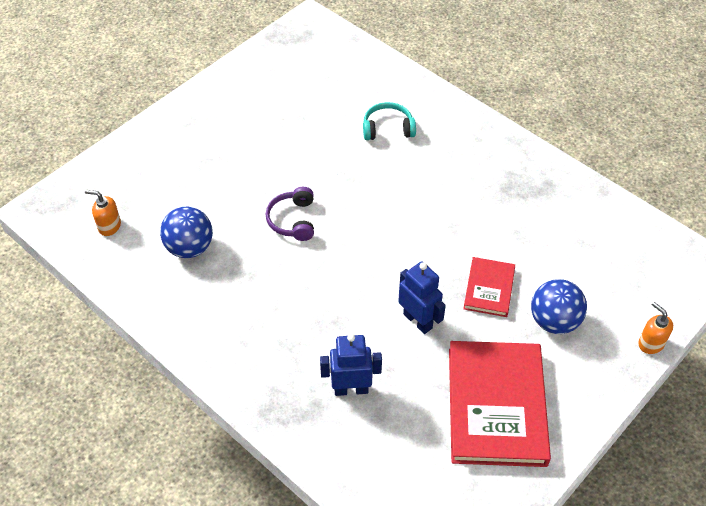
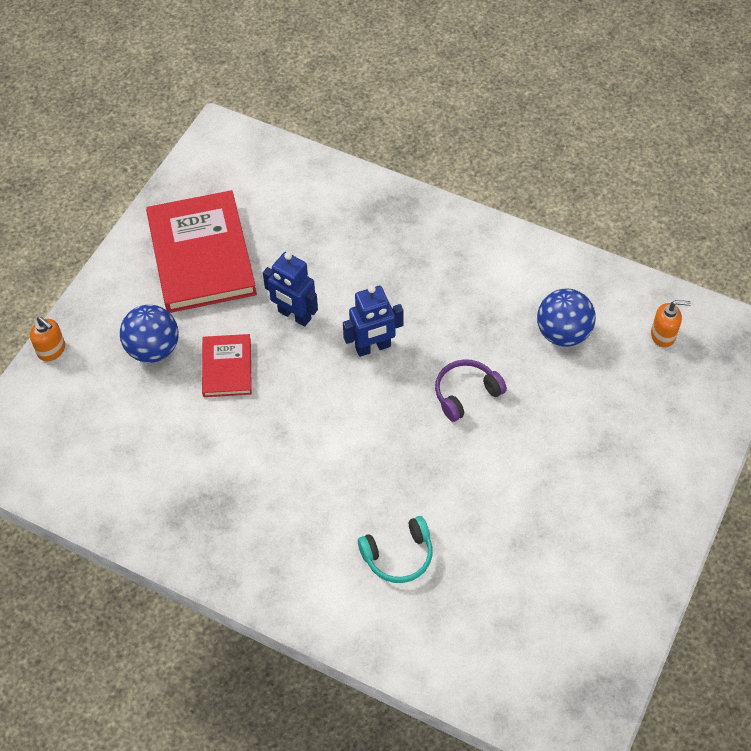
camera: 165 degrees right, 5 degrees up
(293, 220) = (466, 394): purple headphones -> purple headphones turned 105 degrees counterclockwise
(351, 389) = (341, 238): blue robot -> blue robot (373, 347)

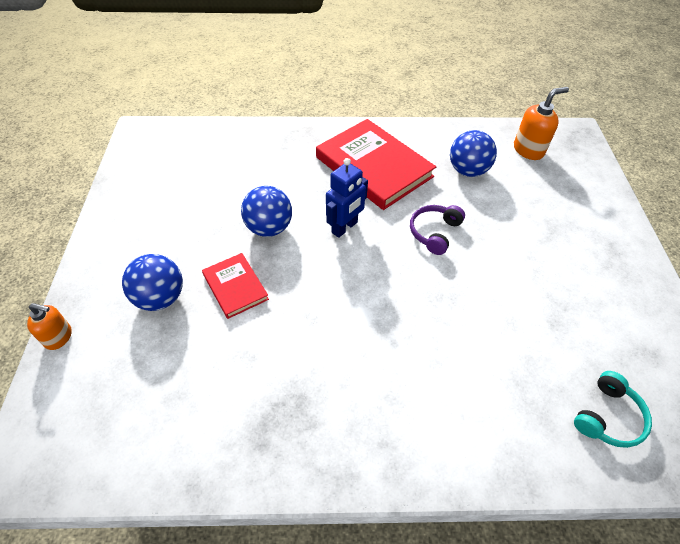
camera: 30 degrees left, 5 degrees down
(201, 255) = (167, 213): red book -> red book (374, 167)
(294, 315) = (269, 228): blue robot -> blue ball
(398, 555) = (476, 377): turquoise headphones -> turquoise headphones (607, 416)
(663, 335) = (528, 150): orange soap dispenser -> orange soap dispenser, size x1.52

